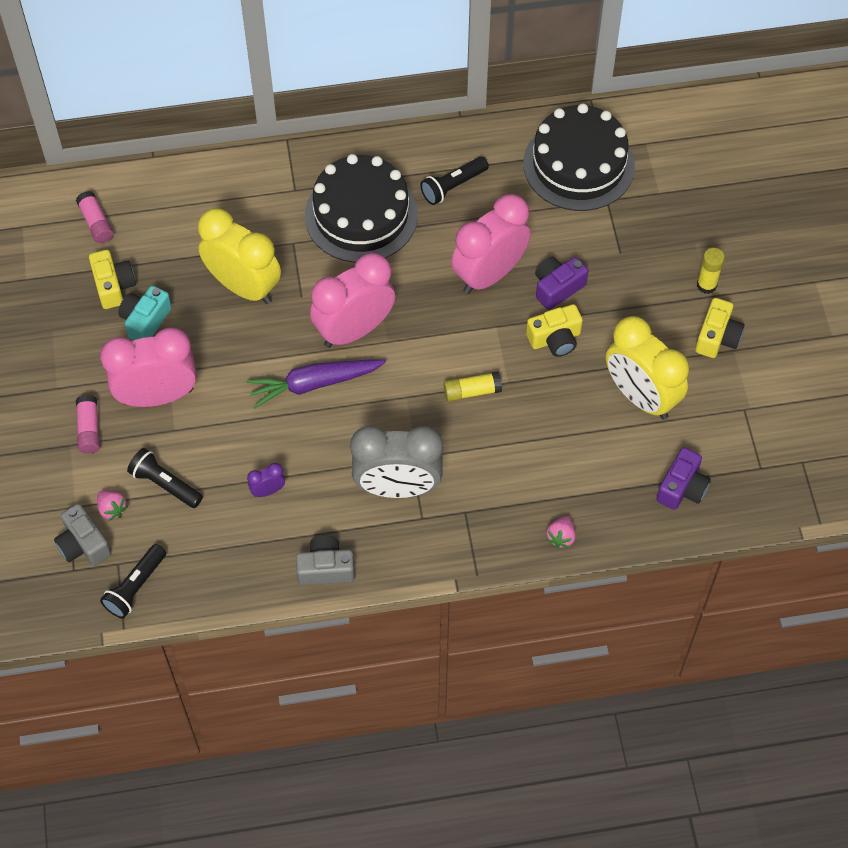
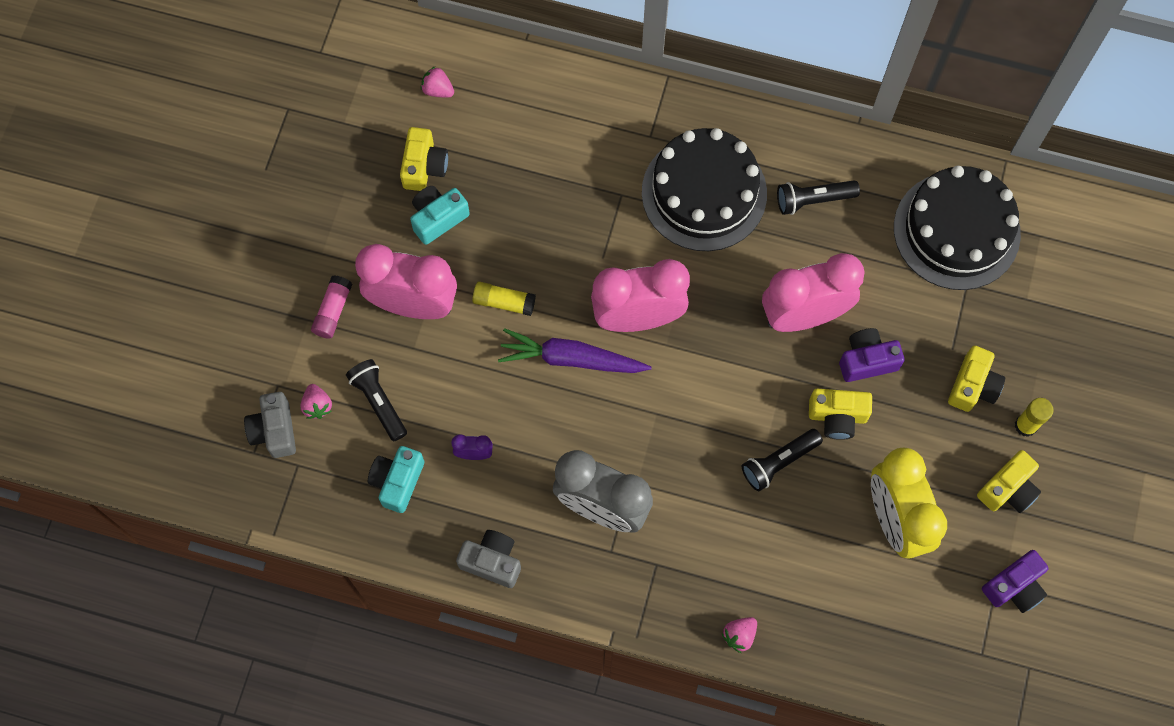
camera: 25 degrees right, 10 degrees up
(96, 223) = (438, 90): pink glue stick -> pink strawberry
(135, 587) = (303, 497): black flashlight -> black flashlight (778, 462)
(212, 540) = (397, 481): none -> turquoise camera
(244, 287) = (550, 222): yellow clock -> none
(472, 391) = (725, 437): yellow glue stick -> yellow glue stick (504, 302)
(650, 273) = (973, 386): none -> yellow camera
(682, 488) = (889, 639): purple camera -> purple camera (1014, 587)

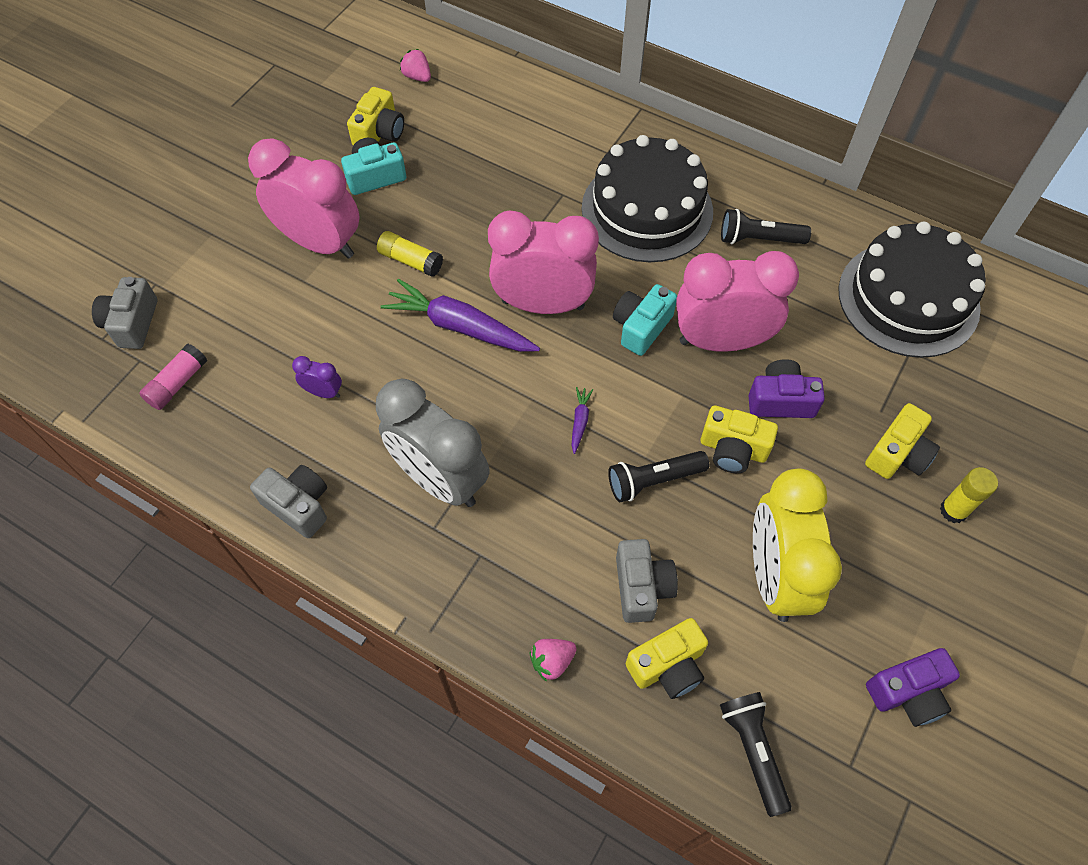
camera: 15 degrees right, 10 degrees down
(317, 406) = (185, 310): pink strawberry -> none
(333, 311) = (239, 231): pink glue stick -> pink glue stick (177, 383)
(379, 402) = (247, 321): black flashlight -> black flashlight (753, 751)
(397, 481) = (233, 400): turquoise camera -> turquoise camera (641, 327)
(703, 424) = (580, 421): none -> purple carrot
(793, 557) = (642, 587): none -> grey camera
(1008, 489) = (920, 575): yellow camera -> yellow camera (668, 666)

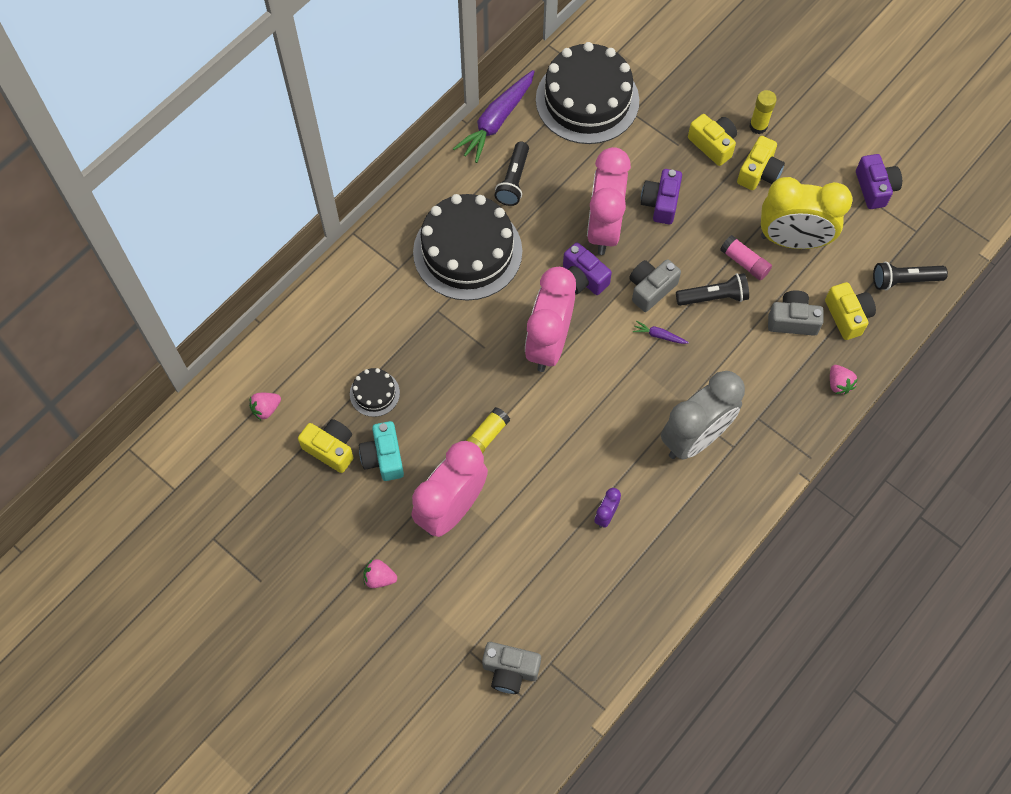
camera: 80 degrees left, 5 degrees up
(177, 383) = (579, 630): pink glue stick -> pink glue stick (744, 262)
(237, 195) = (379, 578): none -> pink strawberry
(298, 505) = (704, 539): grey camera -> grey camera (651, 289)
(449, 157) = (374, 393): none -> black cake
(460, 327) = (559, 407): purple carrot -> purple carrot (497, 121)
(641, 327) = (582, 279): turquoise camera -> purple camera
(653, 480) = (714, 297): black flashlight -> black flashlight turned 90 degrees counterclockwise
(733, 449) = (696, 242): yellow camera -> yellow camera (759, 172)

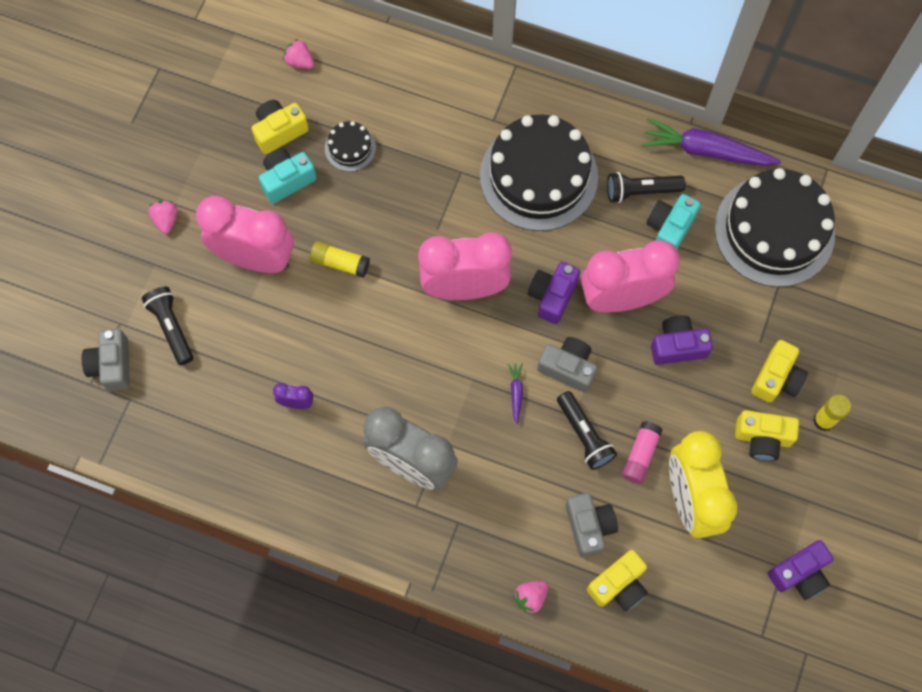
camera: 70 degrees right, 5 degrees up
(331, 449) = (279, 131): yellow camera -> yellow camera turned 135 degrees counterclockwise
(555, 171) = (669, 228): none -> turquoise camera
(904, 280) = (690, 638): black flashlight -> black flashlight (171, 327)

